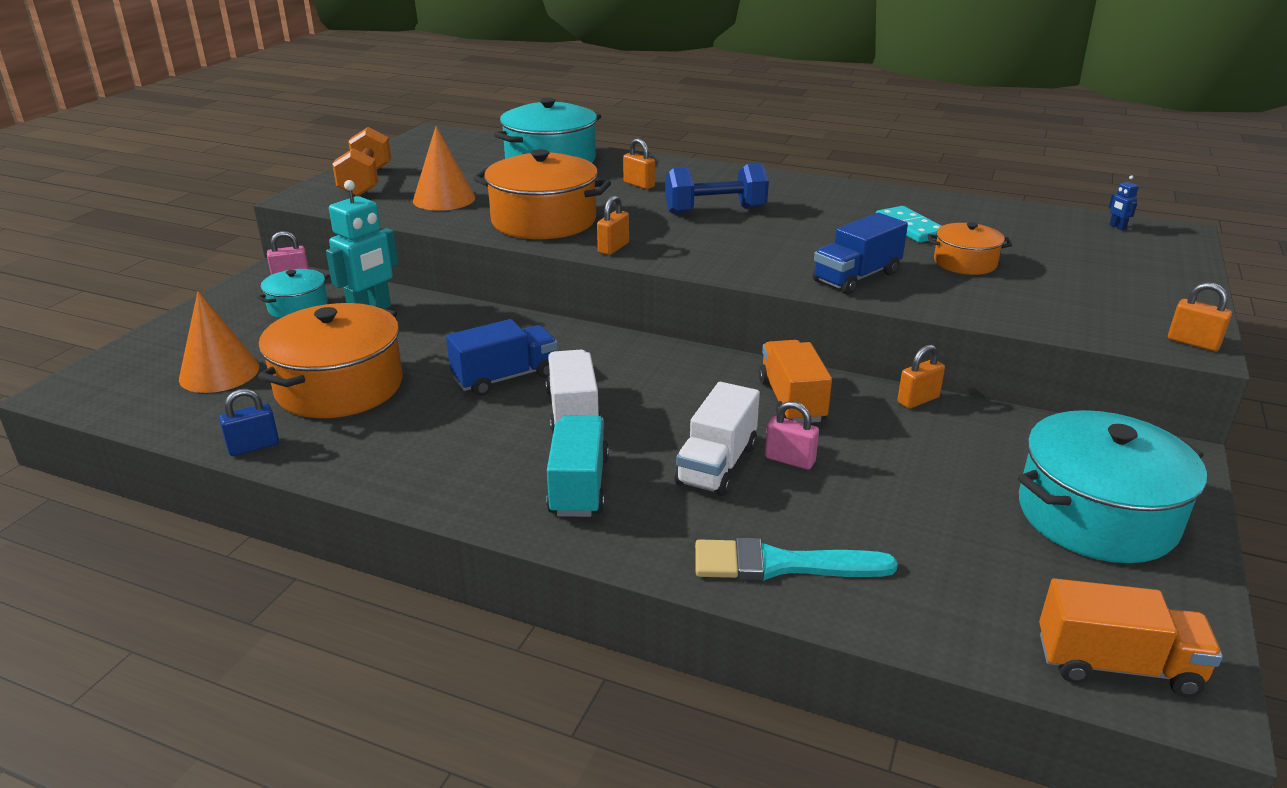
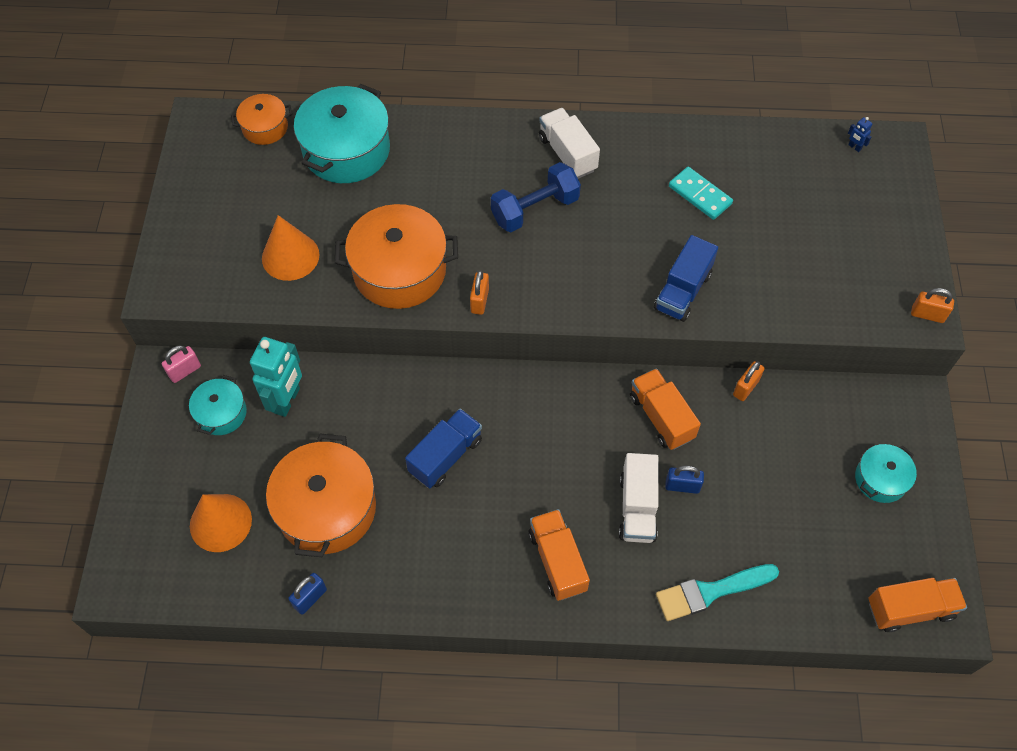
camera: 20 degrees left, 30 degrees up
(366, 182) = (198, 243): orange dumbbell -> none
(573, 412) = (515, 481): white truck -> white truck (567, 154)
(579, 486) = (557, 561): turquoise truck -> orange truck
(639, 184) = (450, 178): orange padlock -> none
(789, 460) = (682, 486): pink padlock -> blue padlock
(965, 263) = (755, 243): orange pot -> orange pot (265, 127)
(1096, 515) = (880, 479): turquoise pot -> turquoise pot, size x0.54

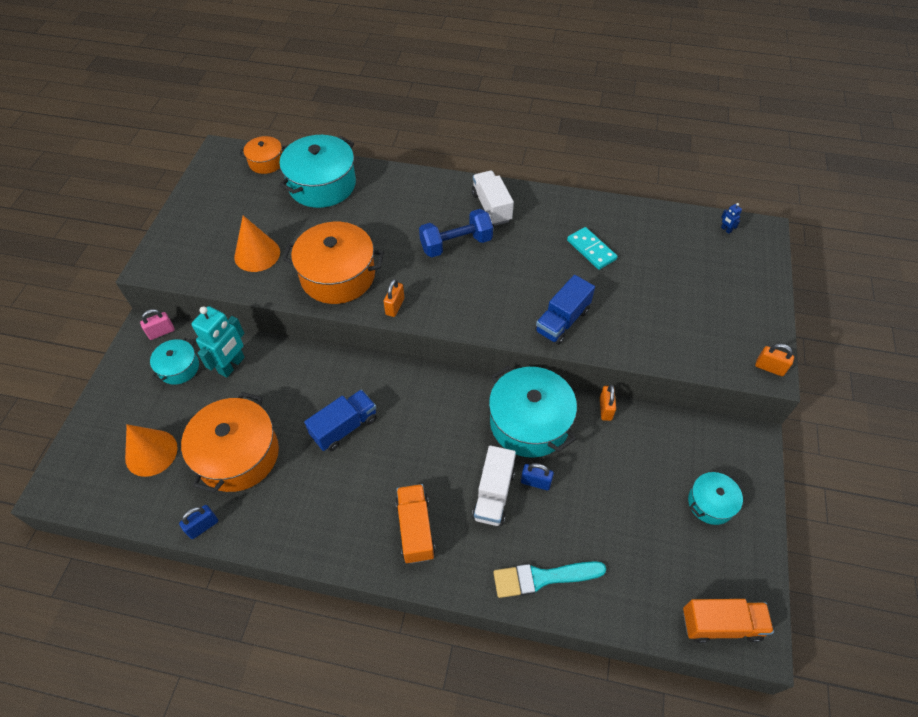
camera: 10 degrees right, 5 degrees down
(661, 417) = (529, 422): orange truck -> turquoise pot
(745, 388) = (605, 409): orange padlock -> orange padlock turned 45 degrees counterclockwise

